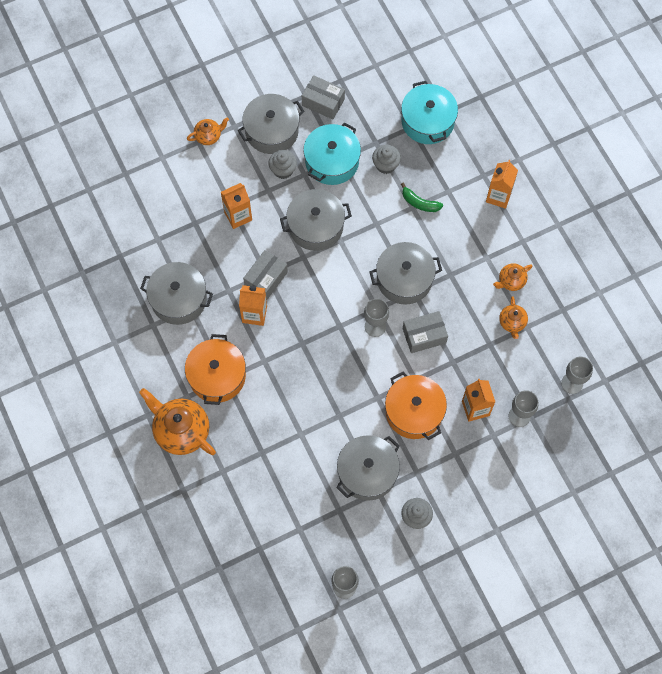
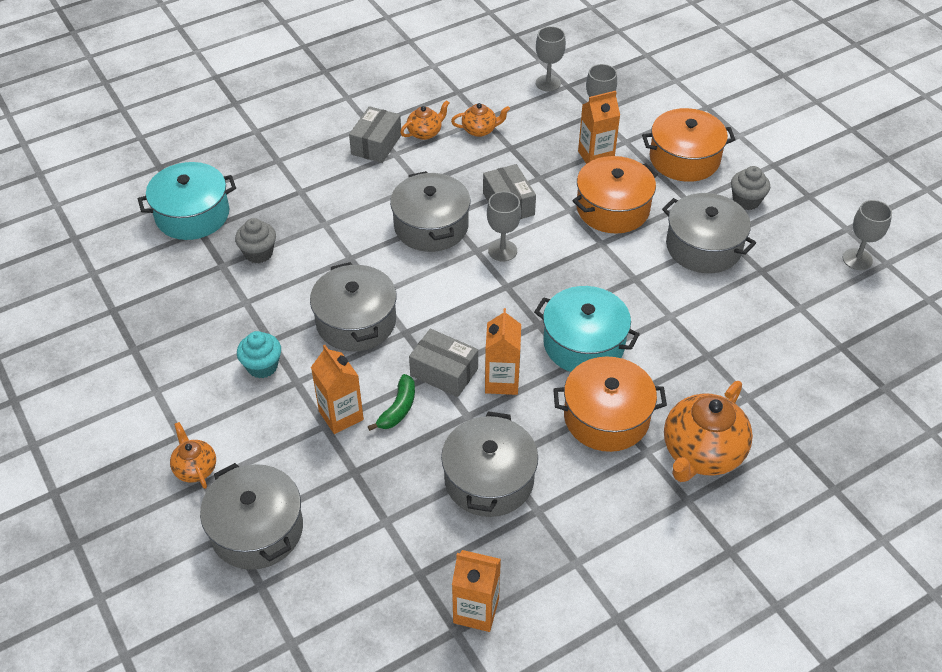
camera: 95 degrees left, 20 degrees down
(272, 131) = (193, 385): grey pot -> grey pot (257, 529)
(283, 170) = (262, 366): grey cupcake -> turquoise cupcake
(323, 102) = (148, 327): grey box -> grey box (376, 144)
(332, 161) = (250, 311): turquoise pot -> turquoise pot (583, 343)
(419, 203) = (317, 217): green banana -> green banana (398, 409)
(469, 478) = (684, 159): none -> orange pot
(498, 196) = (308, 146): orange carton -> orange carton (476, 610)
(511, 281) = (425, 133): orange teapot -> orange teapot turned 90 degrees counterclockwise

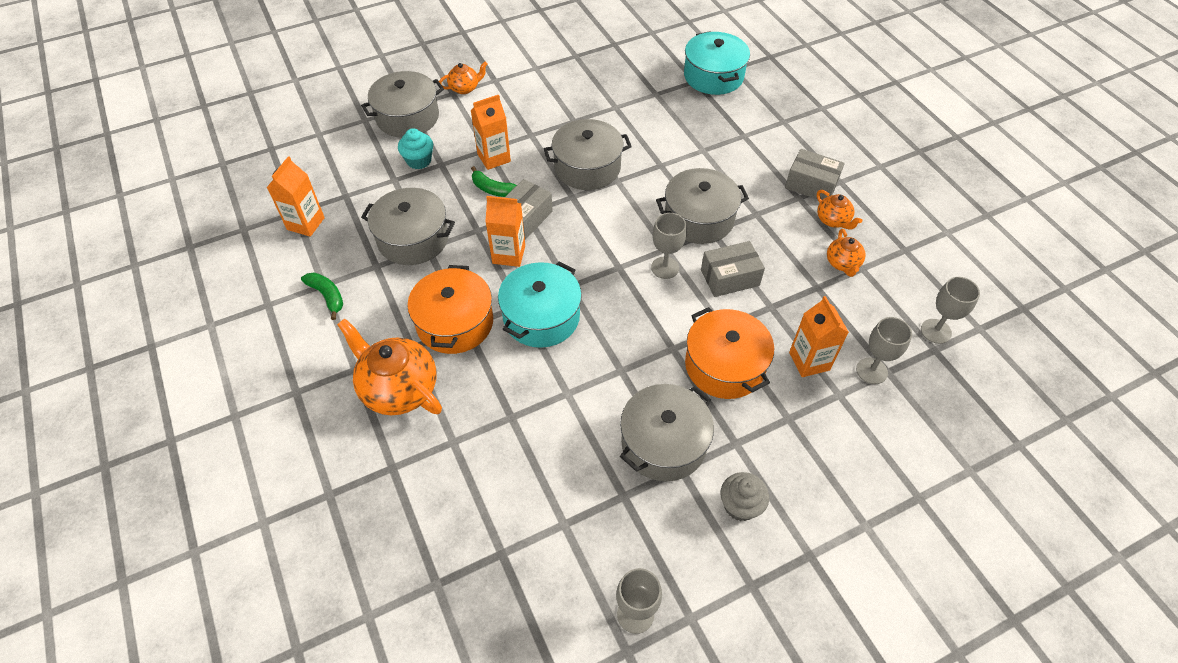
camera: 95 degrees right, 5 degrees up
(259, 253) = (668, 112): grey cupcake -> none
(262, 366) = (549, 117): turquoise cupcake -> turquoise cupcake (419, 161)
(592, 553) = (327, 296): none -> green banana
(684, 159) = (813, 451): orange pot -> none

